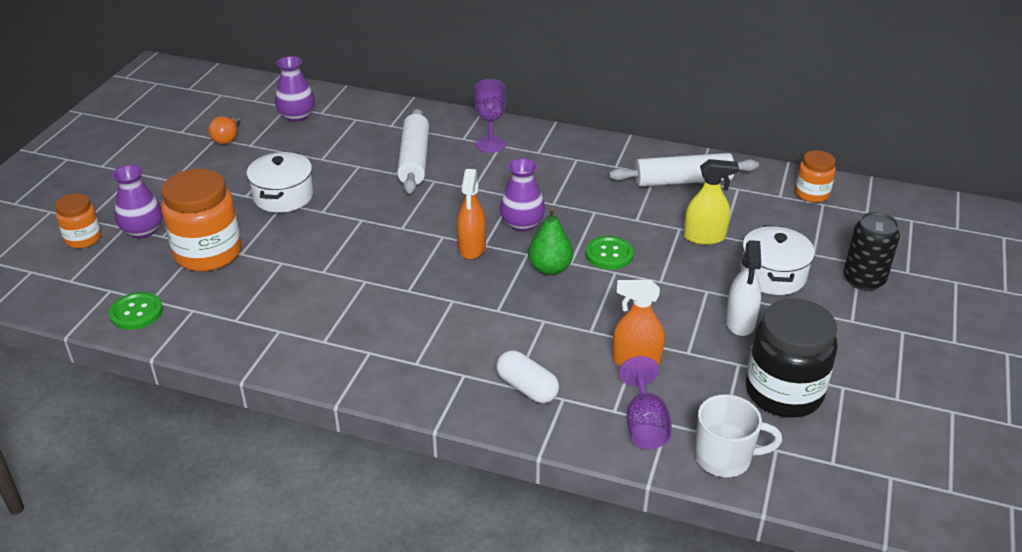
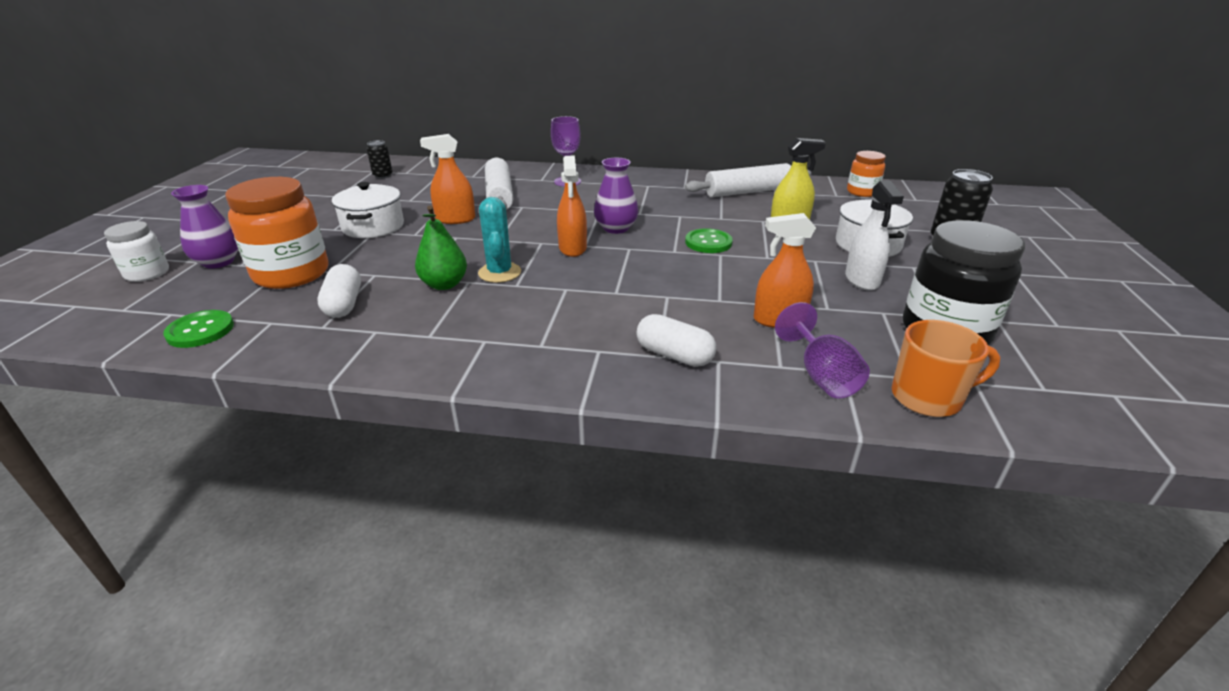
camera: 10 degrees left, 5 degrees down
(83, 238) = (147, 273): orange jar -> white jar
(227, 138) = (314, 193): orange light bulb -> none
(254, 296) = (344, 304): none -> white capsule
(297, 116) = (383, 176): purple vase -> black can
(364, 193) = (455, 219): none -> orange spray bottle
(395, 273) = (499, 273): none -> turquoise cactus
(550, 268) = (656, 257): green pear -> green pear (444, 284)
(725, 458) = (928, 397): white mug -> orange mug

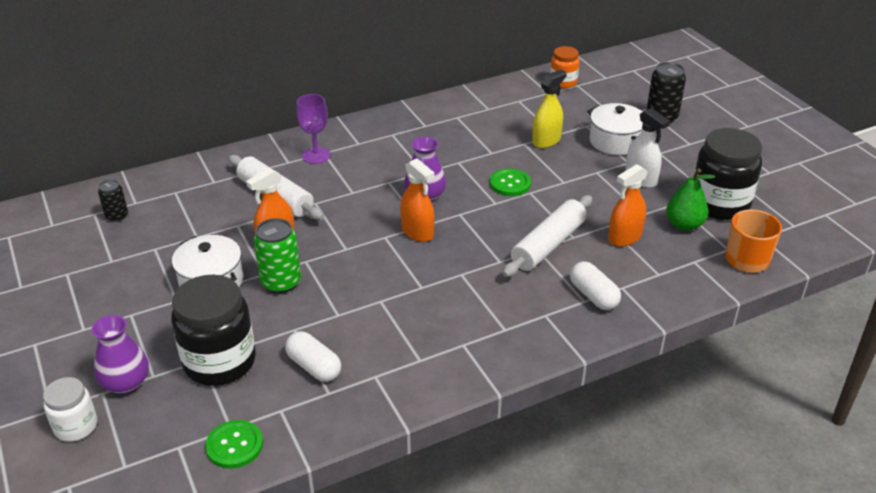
camera: 35 degrees left, 5 degrees up
(291, 274) = (220, 362): orange jar -> black jar
(416, 243) = (281, 283): none -> green can
(444, 284) = (366, 312): green pear -> green pear (684, 225)
(499, 273) = (393, 281): turquoise cactus -> none
(674, 355) = (593, 296): white capsule -> white capsule turned 60 degrees clockwise
(748, 192) = (481, 113): white rolling pin -> white rolling pin (548, 245)
(821, 375) = (685, 270): purple goblet -> none

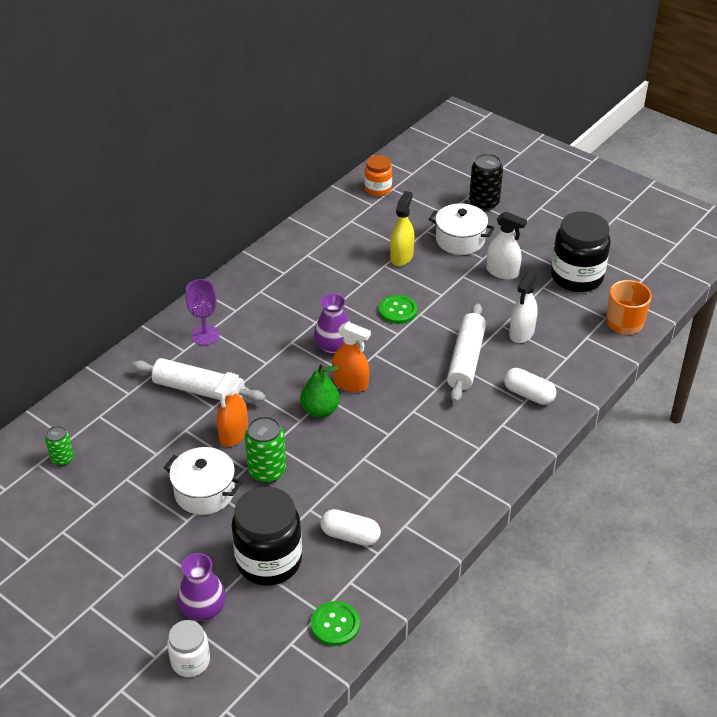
camera: 25 degrees left, 5 degrees up
(117, 216) = (62, 459): black can -> green can
(624, 237) = (521, 333): orange spray bottle -> white spray bottle
(684, 225) = (560, 306): green pear -> green pear (320, 410)

